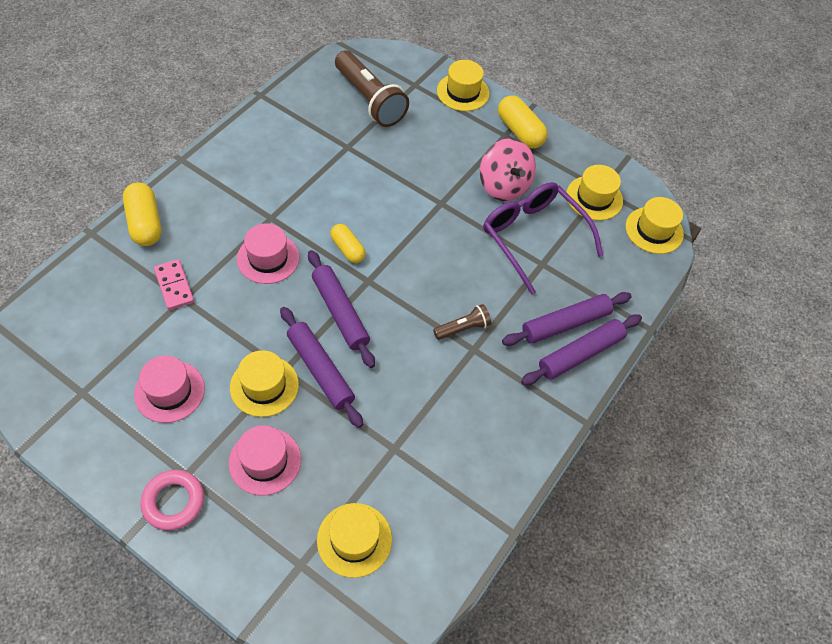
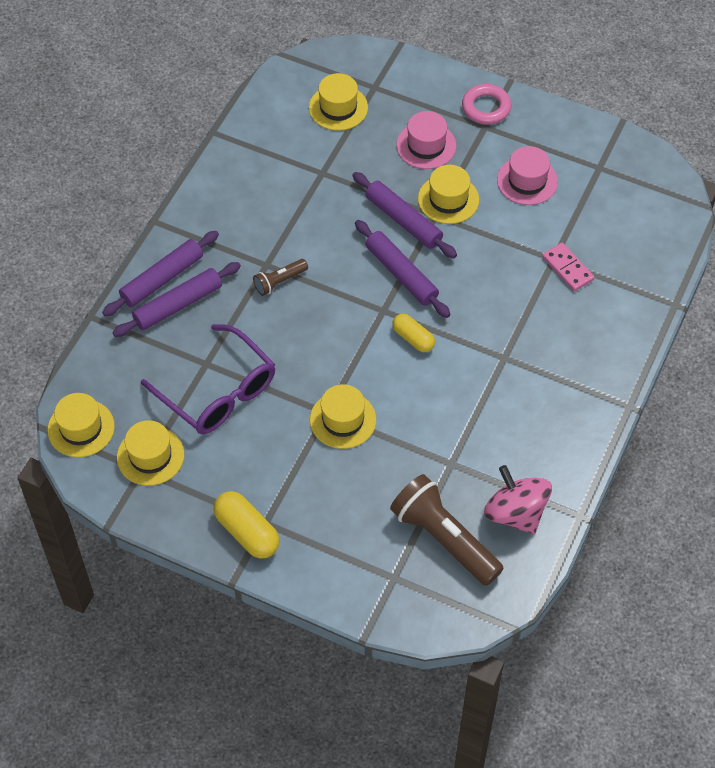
camera: 175 degrees right, 0 degrees up
(145, 223) = (628, 324): yellow capsule -> none
(268, 258) = (490, 313): pink hat -> none
(463, 92) = (328, 579): yellow hat -> yellow hat (343, 420)
(504, 186) = (258, 449): pink spinning top -> pink spinning top (515, 513)

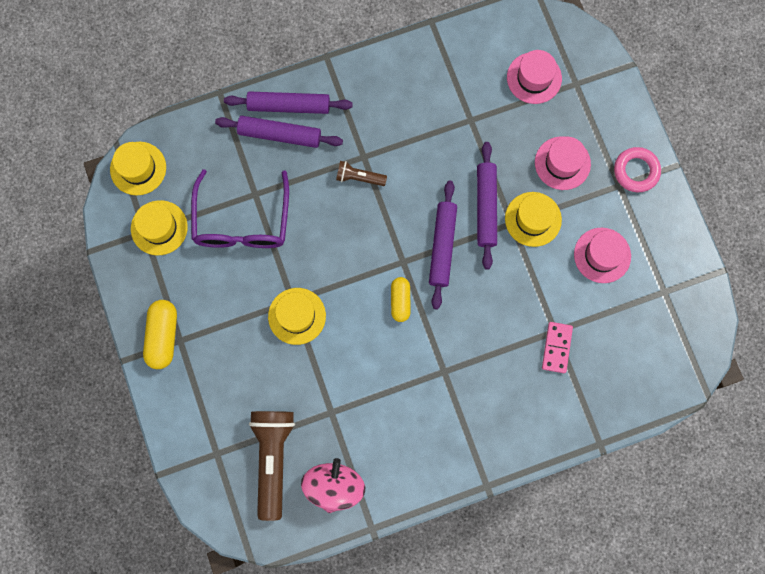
camera: 45 degrees right, 20 degrees up
(338, 107) = (534, 78): yellow hat -> pink hat

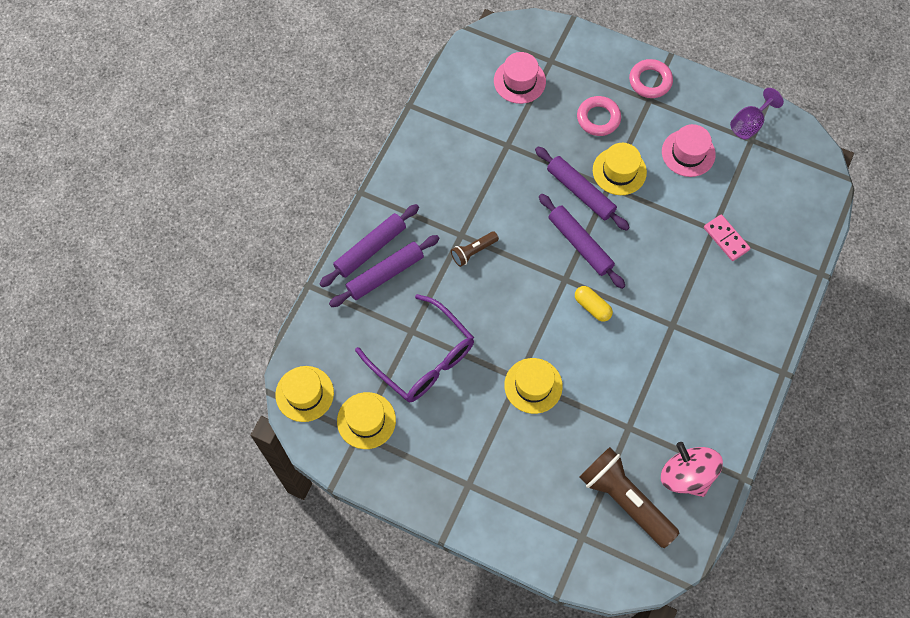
camera: 45 degrees left, 10 degrees down
(163, 336) = (453, 494): yellow capsule -> none
(562, 163) = (598, 118): pink hat -> pink ring
(677, 278) = (749, 124): none -> purple goblet

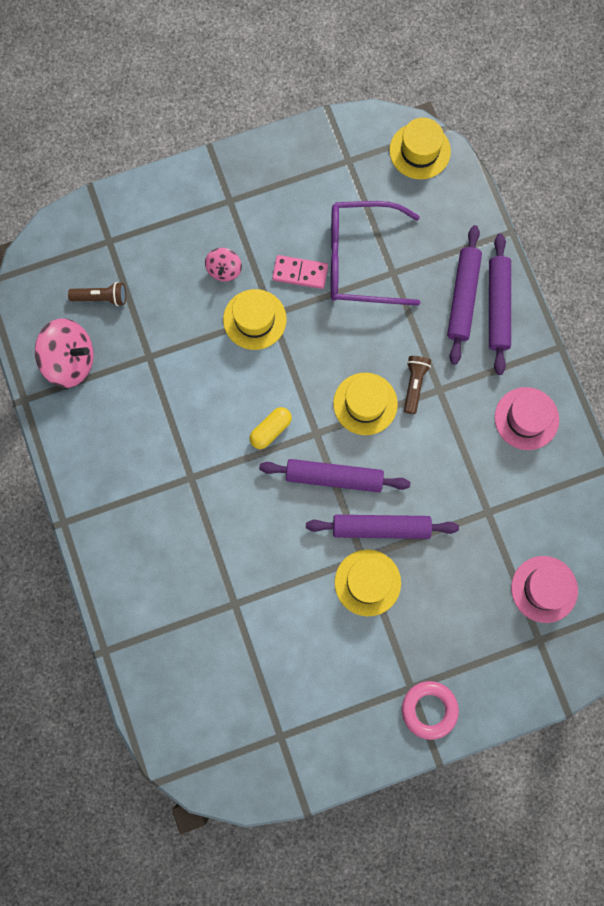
camera: 135 degrees right, 10 degrees up
(366, 420) = (353, 175): yellow hat -> yellow hat (365, 403)
(520, 438) = (224, 270): none -> pink spinning top
(592, 307) = (271, 430): yellow capsule -> yellow capsule turned 45 degrees counterclockwise
(598, 118) = (437, 620): pink ring -> none
(624, 500) = (101, 297): brown flashlight -> brown flashlight, size x0.49
(688, 153) = (324, 663): pink hat -> pink hat (526, 418)
(726, 239) = (215, 605): pink domino -> pink domino (300, 273)
(749, 124) = (297, 753): purple goblet -> none

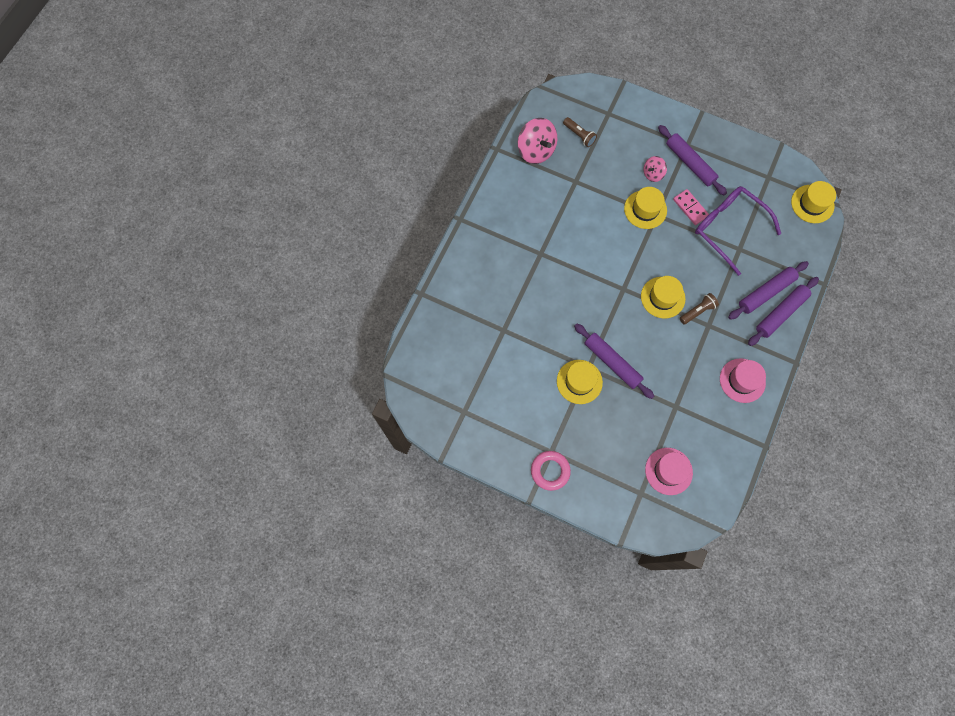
camera: 45 degrees right, 5 degrees down
(271, 430) = (602, 267): yellow capsule -> none
(334, 477) = (612, 317): purple rolling pin -> purple rolling pin (690, 163)

